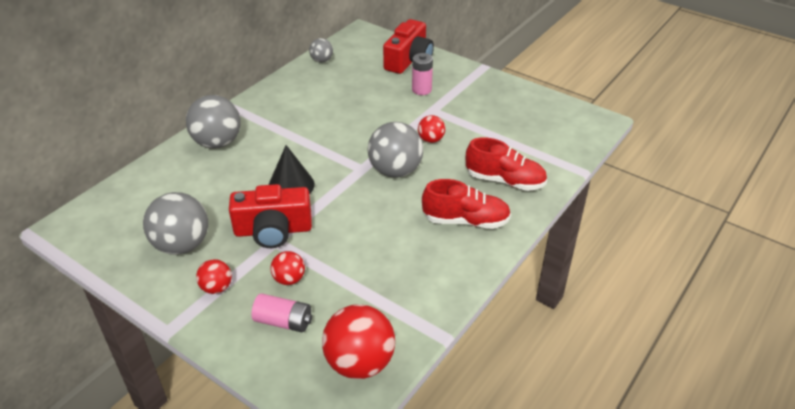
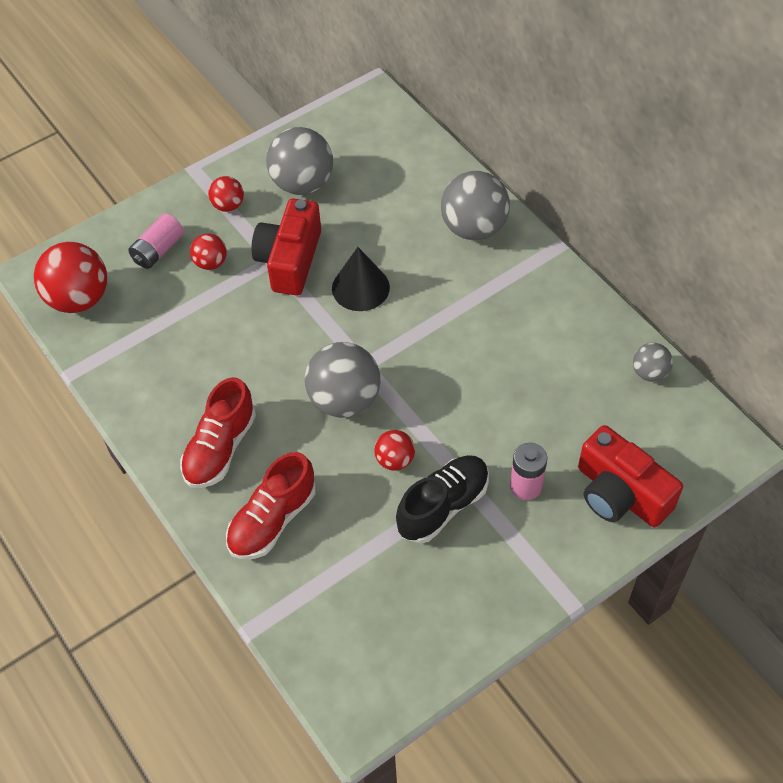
camera: 110 degrees right, 15 degrees up
(452, 115) = (443, 506): none -> black shoe

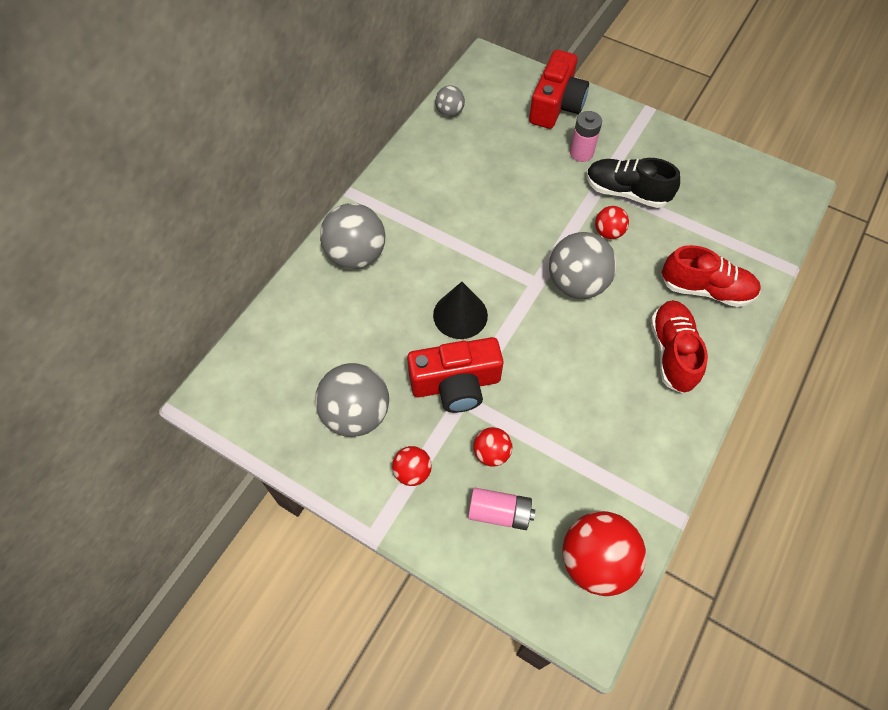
camera: 115 degrees left, 5 degrees up
(220, 448) = (672, 352): red shoe -> red shoe turned 90 degrees counterclockwise

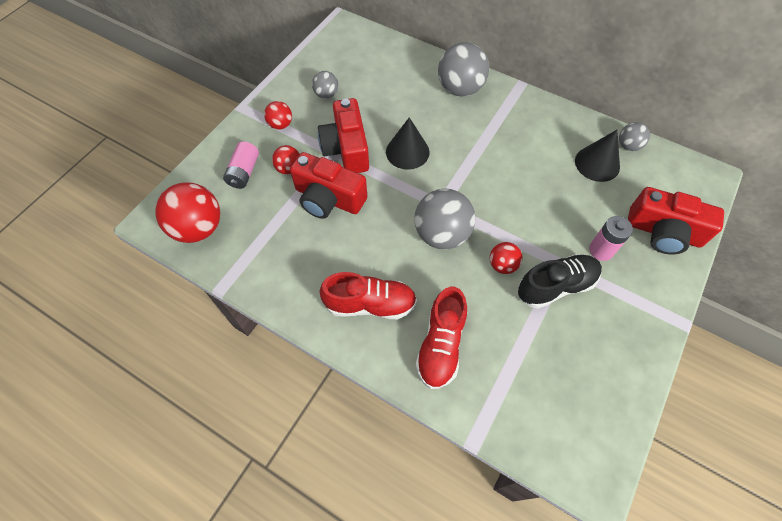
camera: 90 degrees right, 0 degrees up
(356, 414) = (326, 94): grey ball -> grey ball, size x0.53
(474, 140) = (597, 163): none -> black cone
(536, 402) = (328, 198): none -> red camera
(626, 192) = (556, 286): black shoe -> black shoe turned 45 degrees clockwise

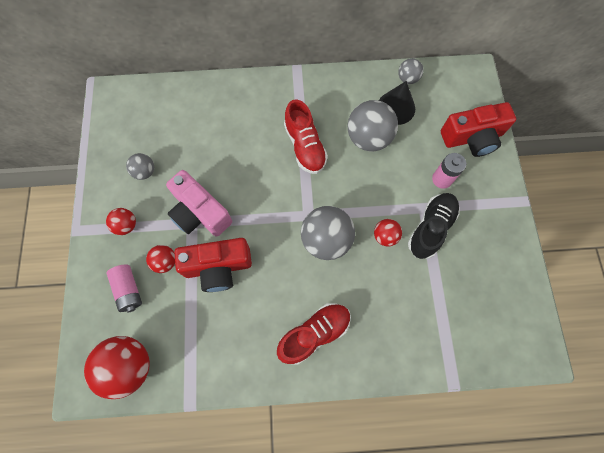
camera: 35 degrees left, 10 degrees up
(346, 149) = (200, 213): red camera -> pink camera
(407, 152) = (251, 185): black cone -> none
(441, 345) = (385, 329): red shoe -> red shoe (305, 146)
(460, 89) = (252, 101): grey ball -> grey ball (368, 138)

